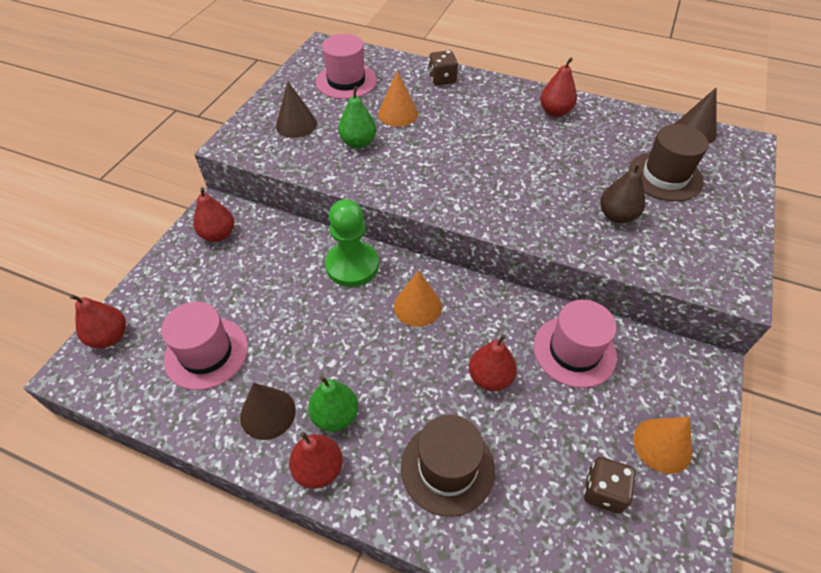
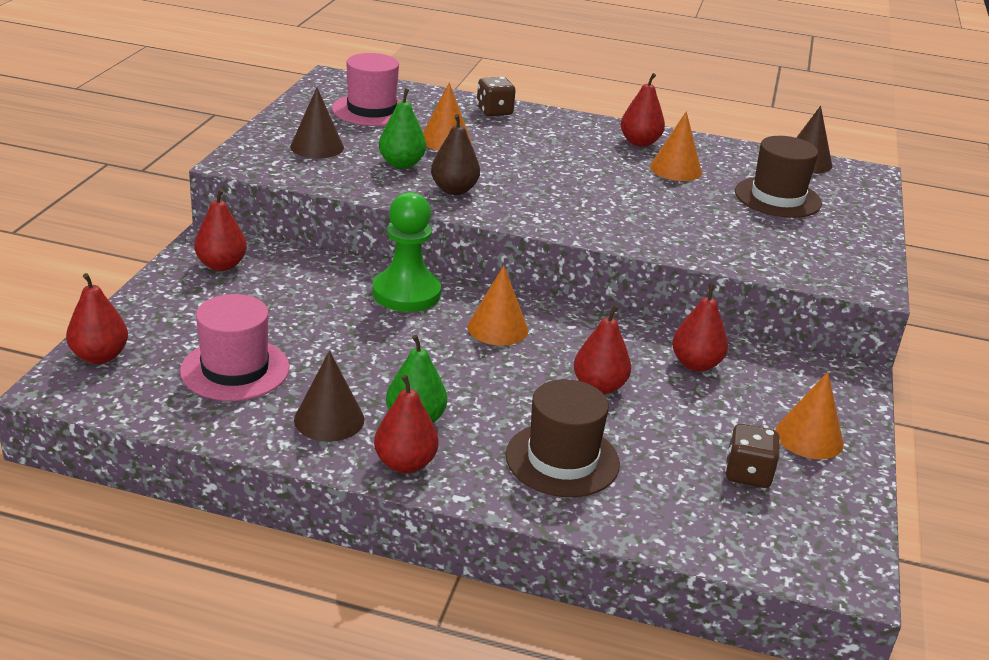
camera: 10 degrees left, 20 degrees down
(574, 351) = (696, 364): pink hat -> red pear
(581, 143) = (675, 169): none -> orange cone
(617, 216) = (727, 228): brown pear -> brown pear (454, 190)

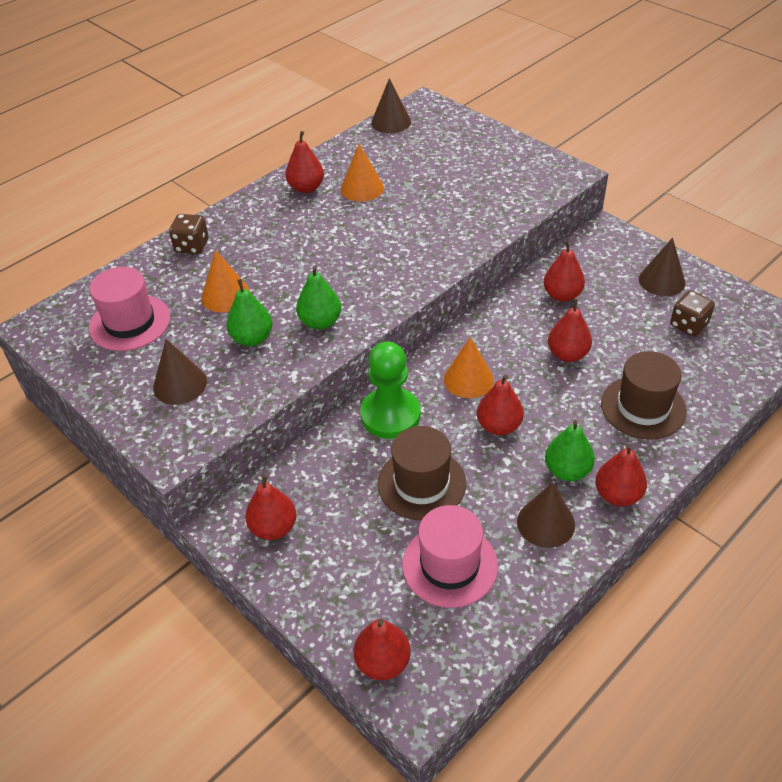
camera: 55 degrees left, 15 degrees up
(445, 361) = (499, 426): none -> red pear
(454, 190) = (320, 322): brown pear -> green pear
(777, 197) = (434, 159): brown hat -> brown hat (421, 483)
(809, 437) = (662, 281): orange cone -> brown cone

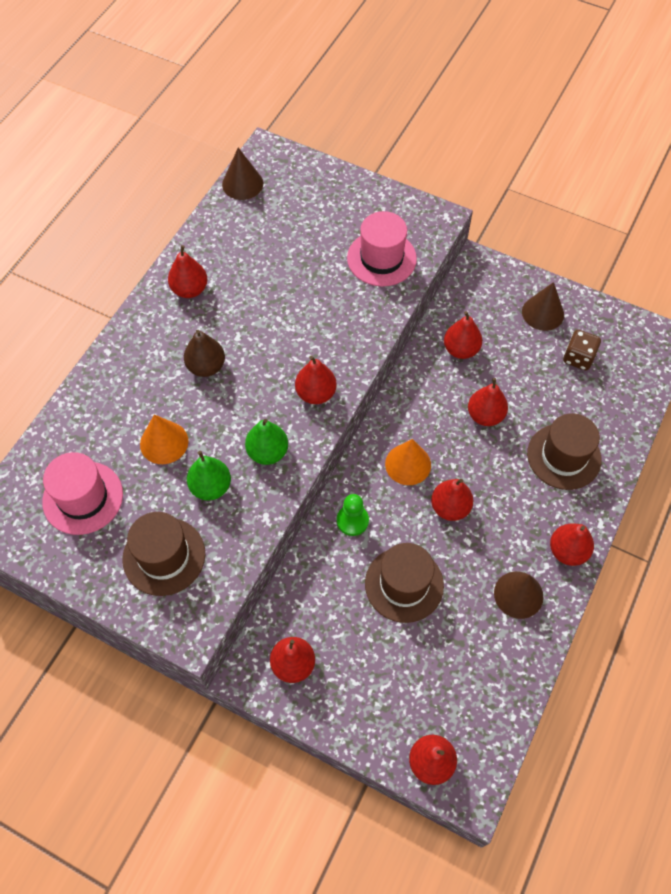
camera: 20 degrees left, 15 degrees up
(180, 384) = (164, 556): brown cone -> brown hat
(192, 246) = (104, 389): brown dice -> none
(293, 246) = (206, 366): none -> brown pear
(362, 188) = (246, 278): orange cone -> none
(389, 285) = (316, 393): none -> red pear
(390, 415) = (352, 520): green pawn -> green pawn, size x0.58
(450, 565) = (454, 657): pink hat -> pink hat (381, 258)
(567, 470) = (520, 538): green pear -> none

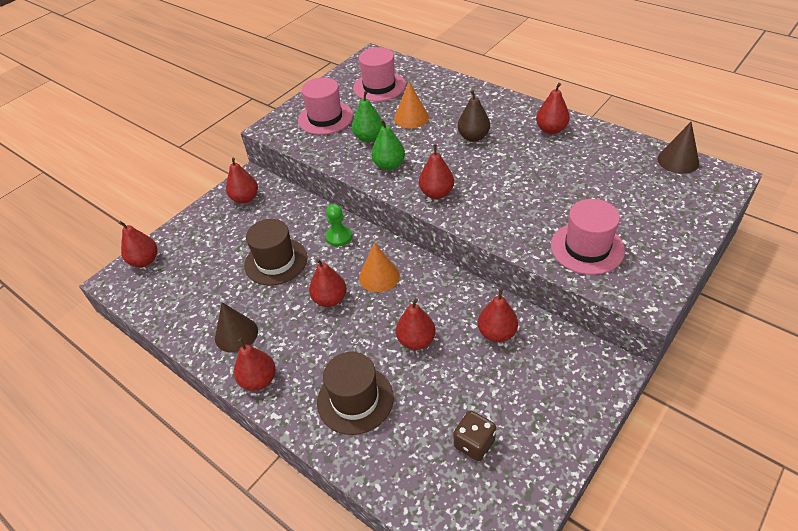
camera: 105 degrees right, 15 degrees down
(164, 556) = (325, 118): brown hat -> pink hat
(543, 313) = (541, 420): brown cone -> none

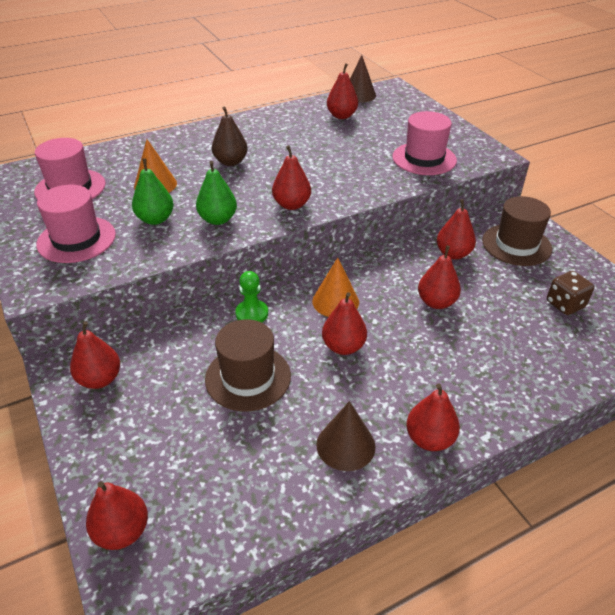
camera: 70 degrees left, 5 degrees down
(355, 399) = (490, 365): brown hat -> brown hat (516, 245)
(551, 130) = (265, 125): red pear -> red pear (341, 116)

